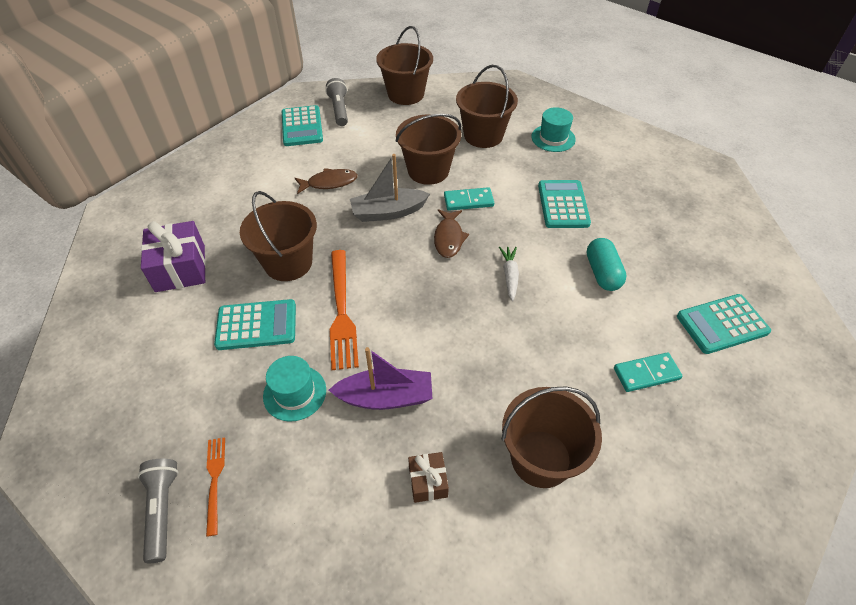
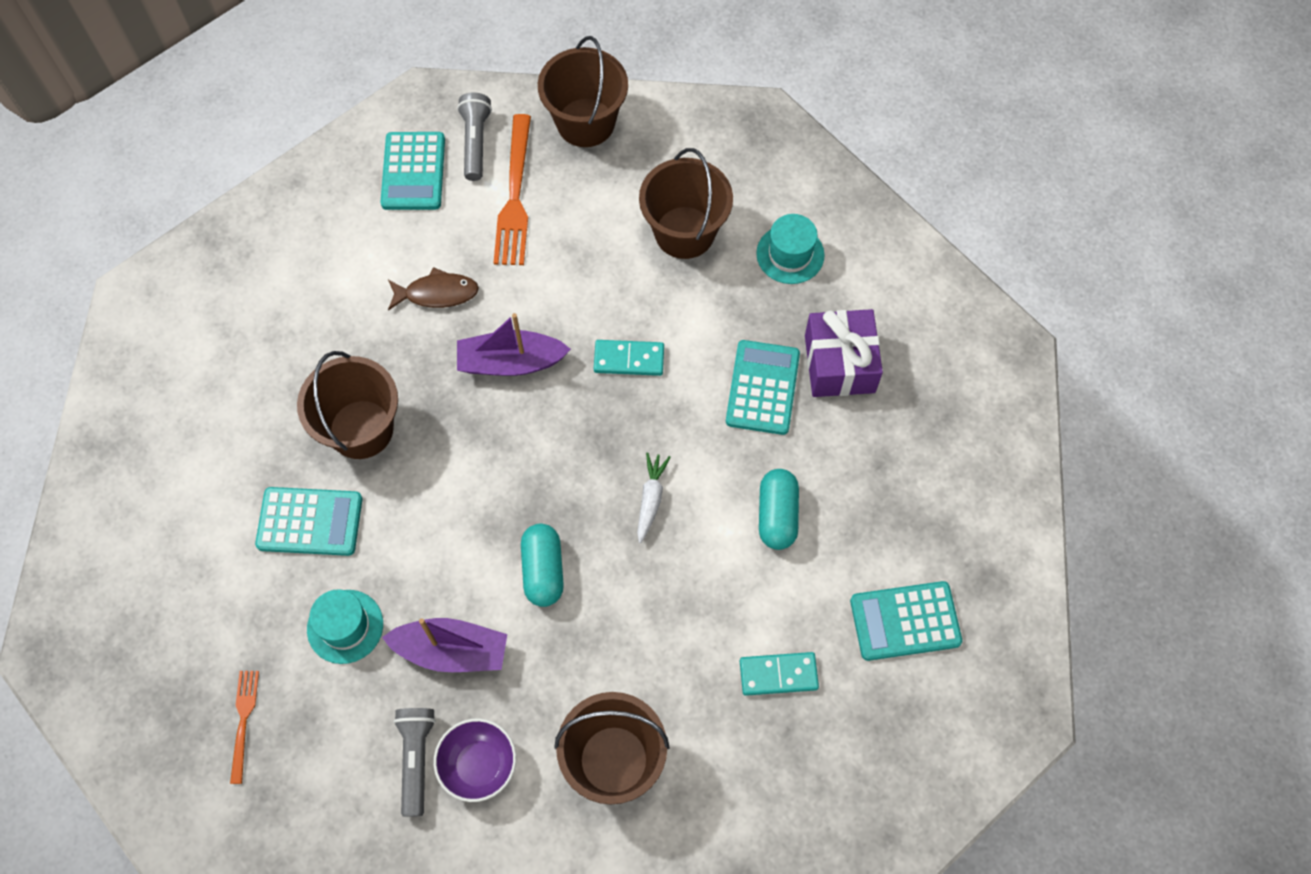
camera: 10 degrees right, 15 degrees up
(162, 510) = (185, 746): grey flashlight -> grey flashlight (416, 759)
(180, 268) = (220, 415): purple gift -> purple gift (839, 364)
(341, 312) = (419, 519): orange fork -> orange fork (514, 196)
(388, 212) = (510, 362): grey boat -> purple boat
(428, 170) = (584, 292): brown bucket -> none
(428, 482) = (478, 765): brown gift -> purple bowl
(444, 331) = (543, 570): none -> turquoise capsule
(449, 238) = (584, 422): brown fish -> none

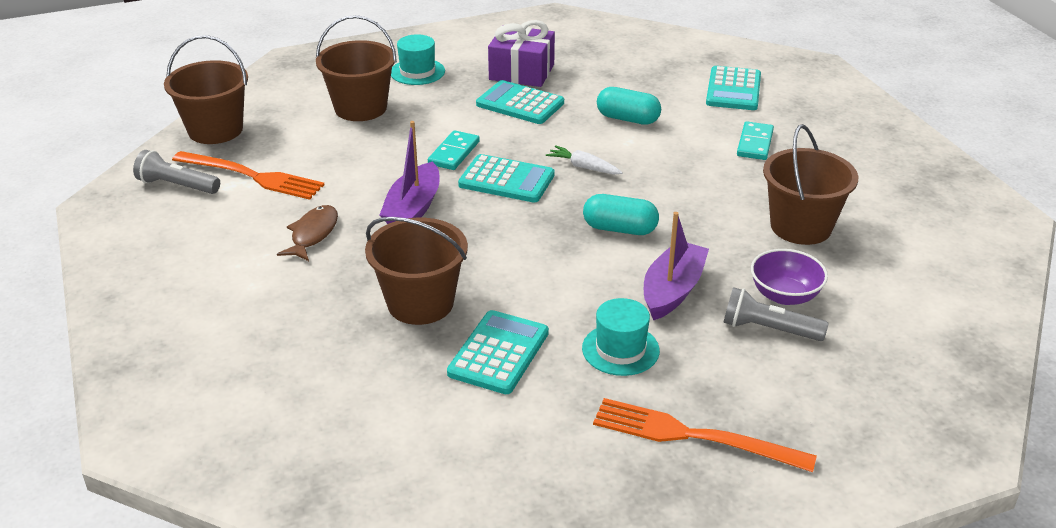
camera: 70 degrees left, 30 degrees down
(243, 721) = (693, 436): orange fork -> orange fork, size x1.80
(413, 172) = (172, 224): turquoise calculator -> turquoise calculator (506, 180)

